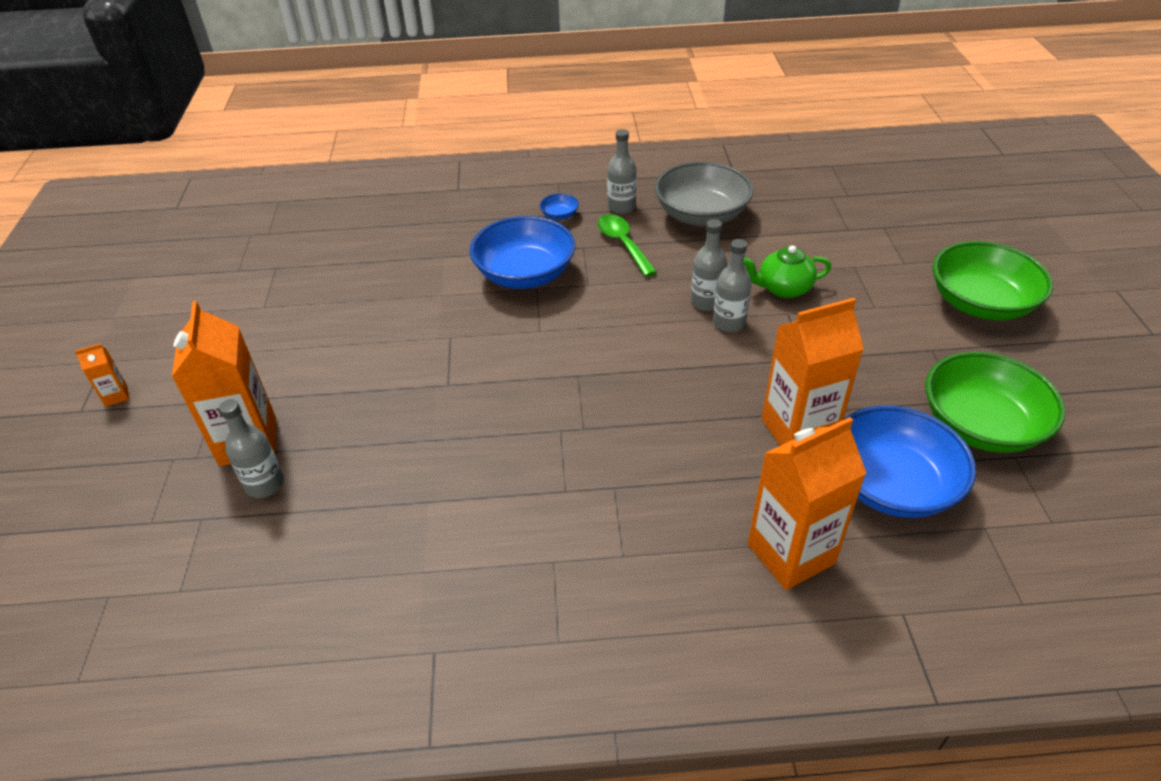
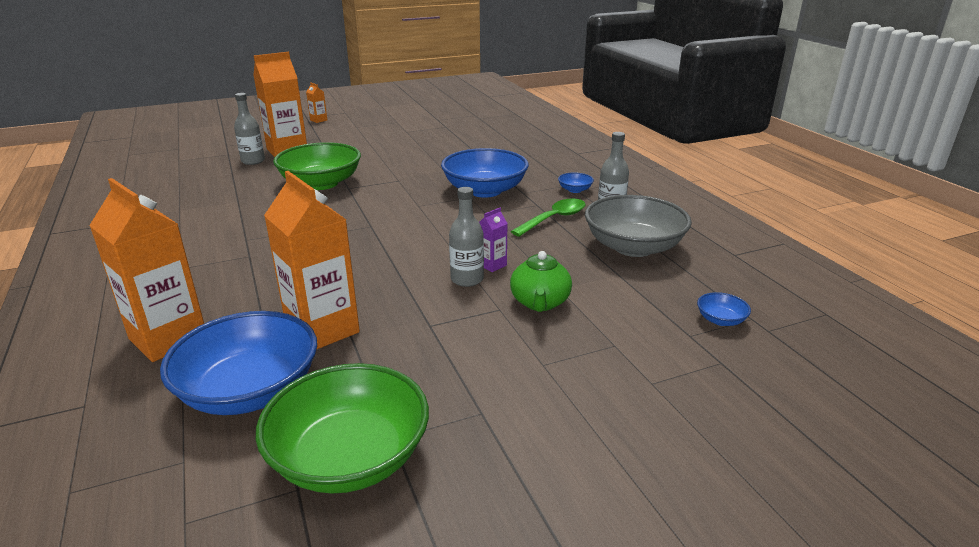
camera: 70 degrees right, 15 degrees down
(706, 302) = (492, 265): grey bottle -> purple carton
(783, 288) = (540, 303): green teapot -> green teapot turned 150 degrees counterclockwise
(830, 210) = (720, 320): none -> blue bowl
(980, 303) = (605, 456): green bowl -> green bowl (321, 183)

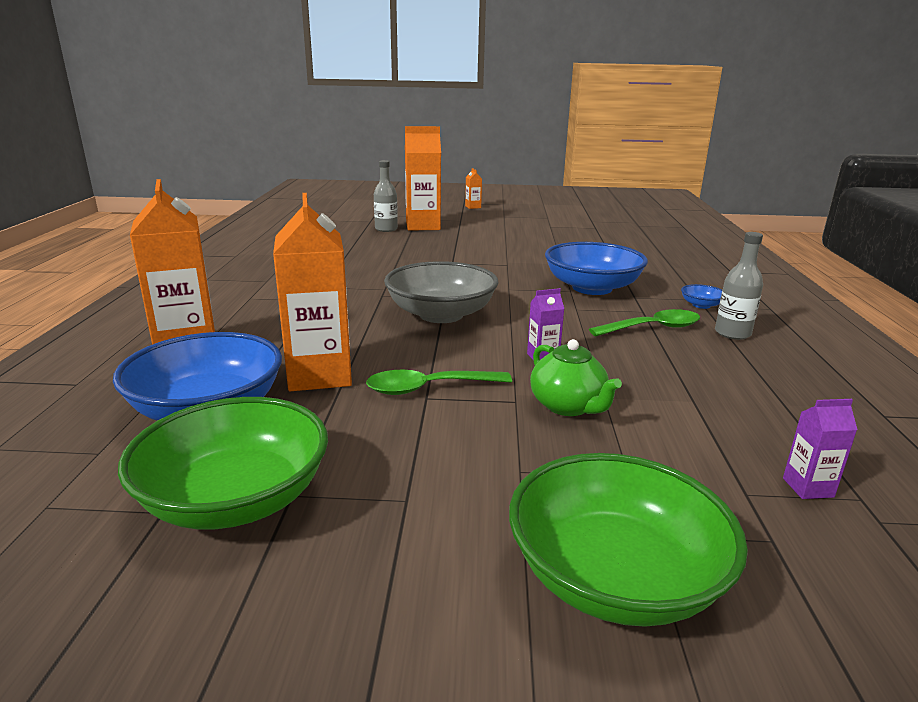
camera: 25 degrees right, 5 degrees down
(321, 183) = (430, 255): green bowl -> green bowl (614, 577)
(425, 316) = (428, 388): none -> green spoon
(467, 279) = (503, 364): grey bottle -> none
(540, 303) = (568, 406): green teapot -> green teapot turned 60 degrees counterclockwise
(633, 247) = (736, 376): grey bowl -> grey bowl (441, 314)
(720, 320) = (808, 487): blue bowl -> purple carton

